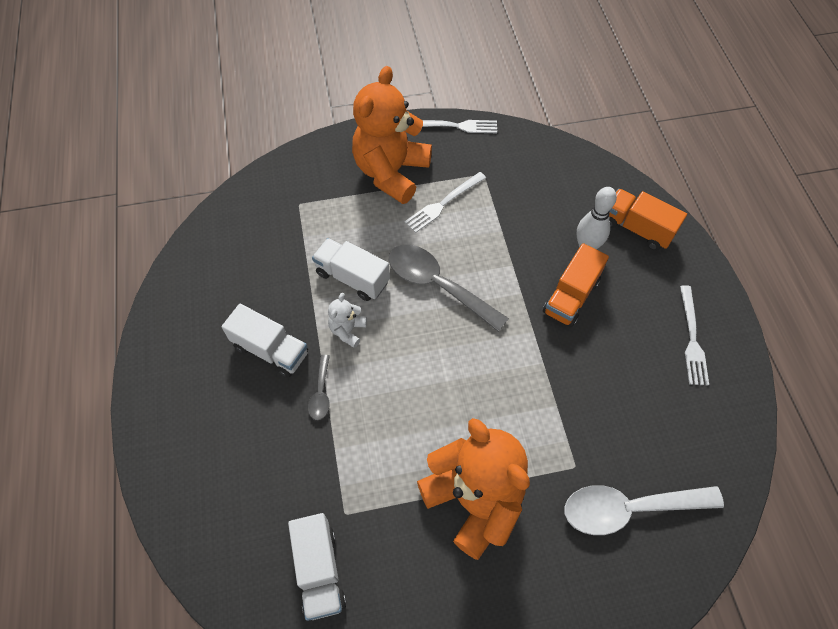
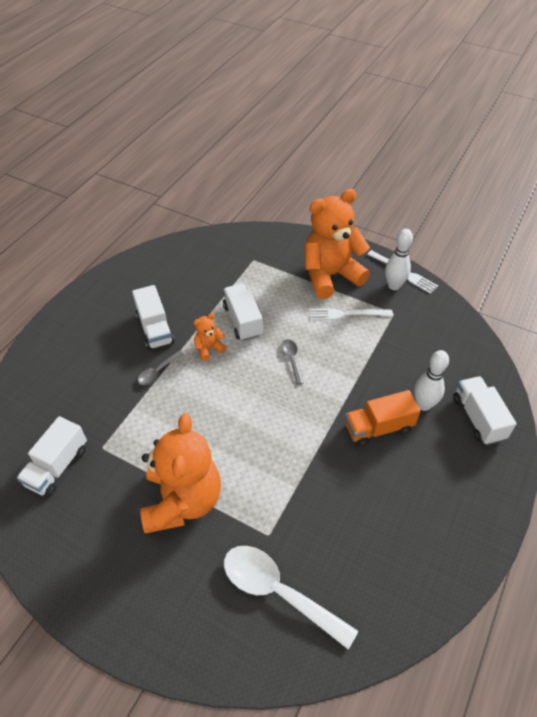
camera: 40 degrees right, 10 degrees down
(348, 330) = (209, 348): white teddy bear -> orange teddy bear
(437, 285) = (291, 359): grey spoon -> grey spoon, size x0.48
(459, 145) = (394, 286): none -> white bowling pin
(637, 228) = (478, 418): orange truck -> white truck
(692, 338) = (446, 520): white fork -> none

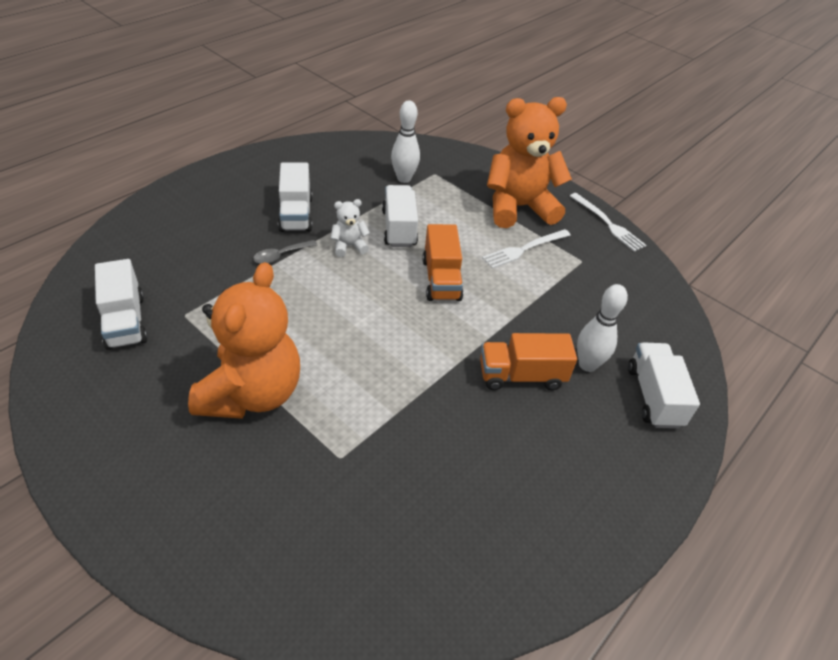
camera: 10 degrees right, 5 degrees down
(57, 466) = (125, 321): white truck -> white truck turned 60 degrees counterclockwise
(209, 348) = (349, 246): orange teddy bear -> white teddy bear
(278, 591) = (326, 525): white spoon -> none
(291, 359) = (441, 279): grey spoon -> orange truck
(346, 314) = (524, 249): white fork -> white fork turned 45 degrees counterclockwise
(394, 286) = (591, 234): white bowling pin -> white bowling pin (404, 178)

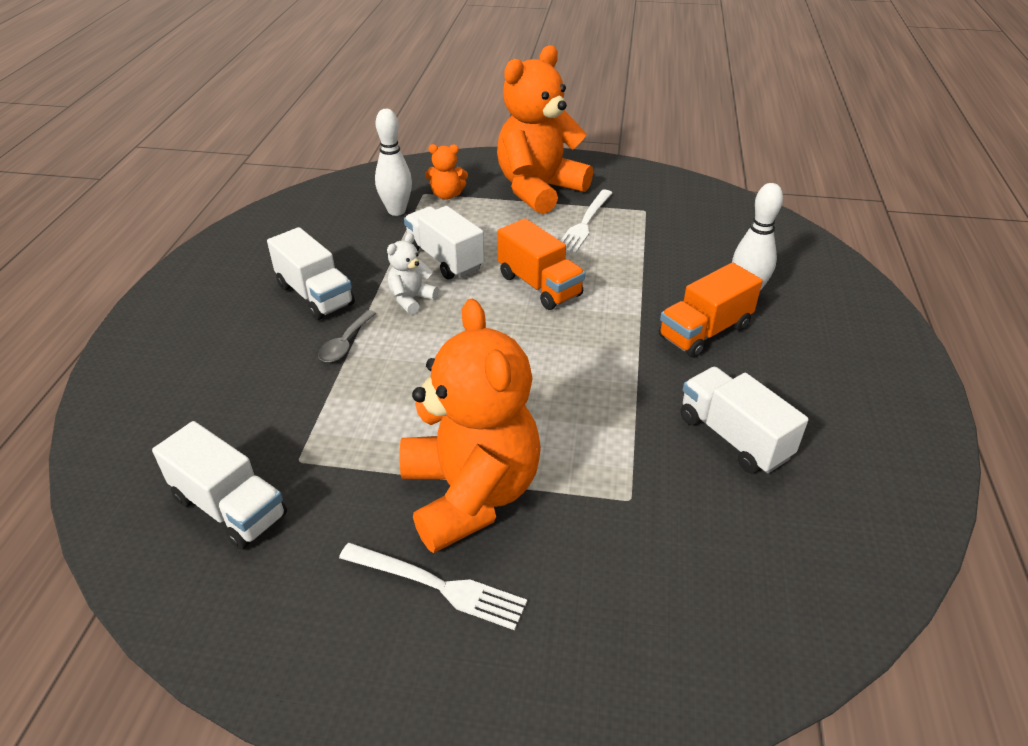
camera: 30 degrees left, 5 degrees down
(449, 182) = (447, 195): none -> orange teddy bear
(608, 224) = (631, 170): white fork -> white fork (437, 586)
(653, 396) = (822, 291): white truck -> white truck (733, 437)

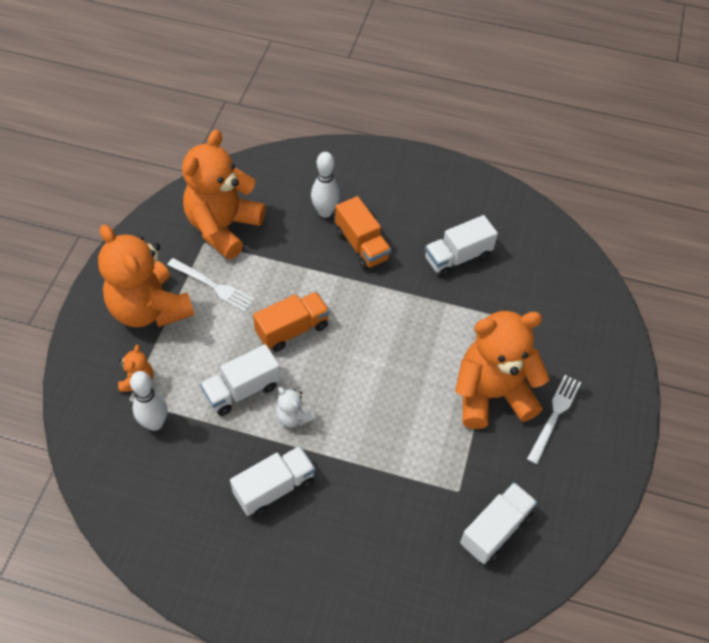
camera: 85 degrees left, 15 degrees up
(345, 344) = (341, 464): grey spoon -> none
(674, 220) = (223, 227): none -> orange teddy bear

